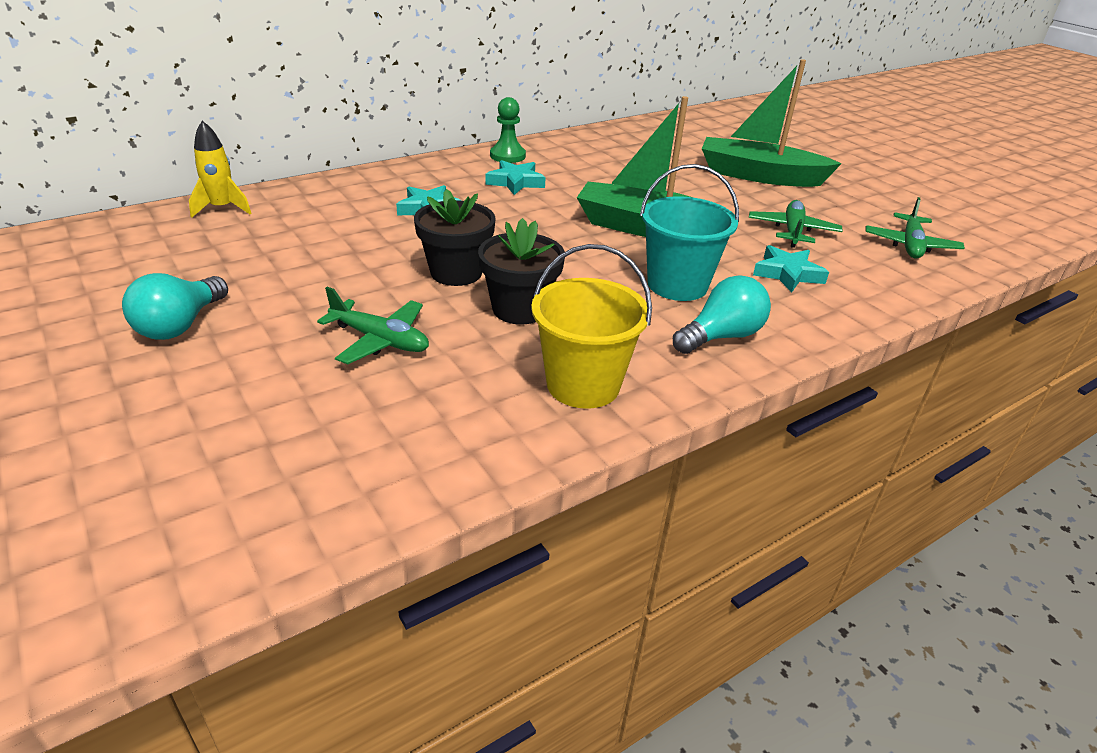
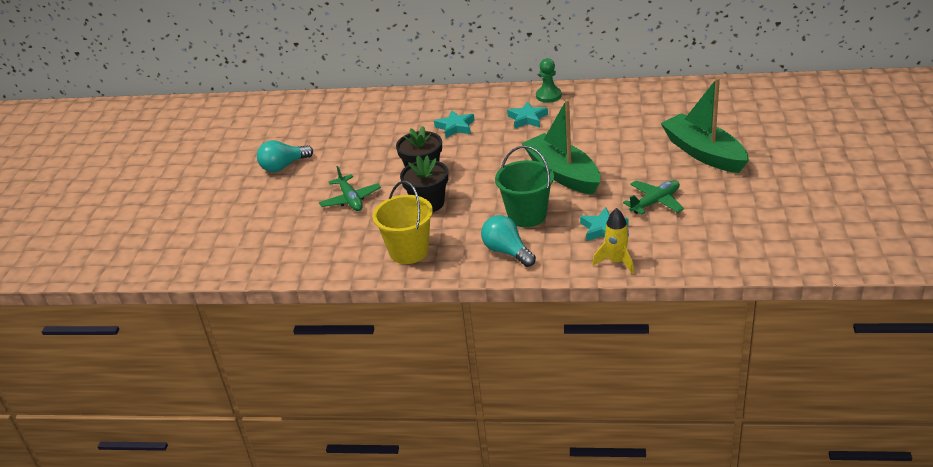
camera: 45 degrees right, 0 degrees up
(222, 208) = (356, 101): yellow rocket -> yellow rocket (616, 262)
(677, 285) = (527, 215): turquoise bucket -> green bucket
(721, 336) = (507, 251): turquoise light bulb -> turquoise light bulb turned 135 degrees counterclockwise
(910, 245) = (724, 236): green plane -> none

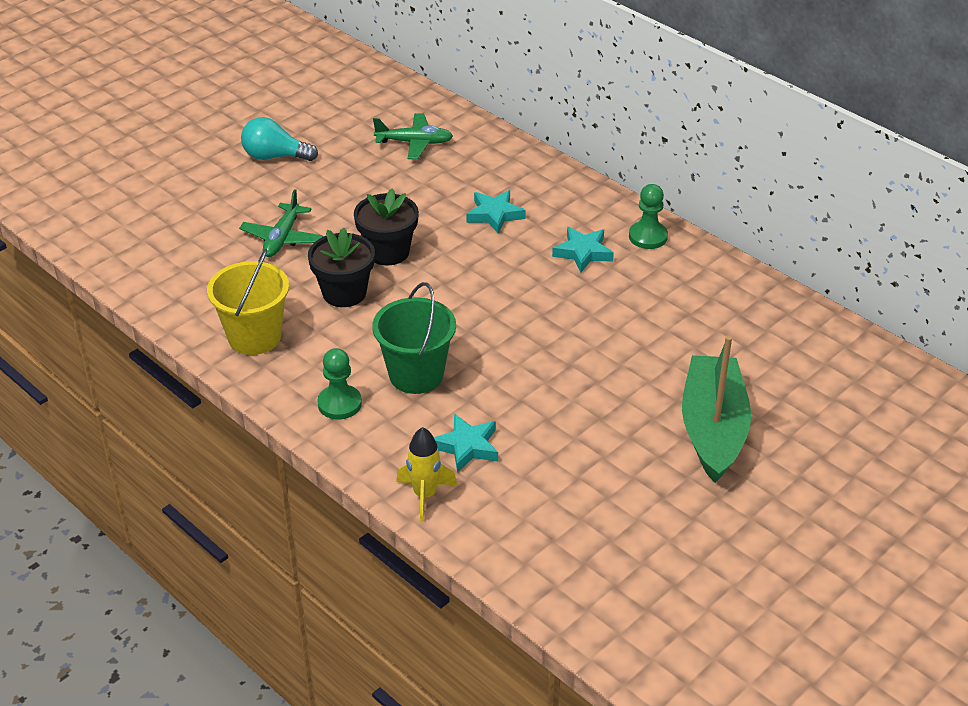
camera: 35 degrees right, 5 degrees up
(507, 251) = (339, 404): turquoise light bulb -> green pawn
(562, 174) = (522, 349): green boat -> none
(655, 202) = (567, 453): green plane -> green plane (414, 143)

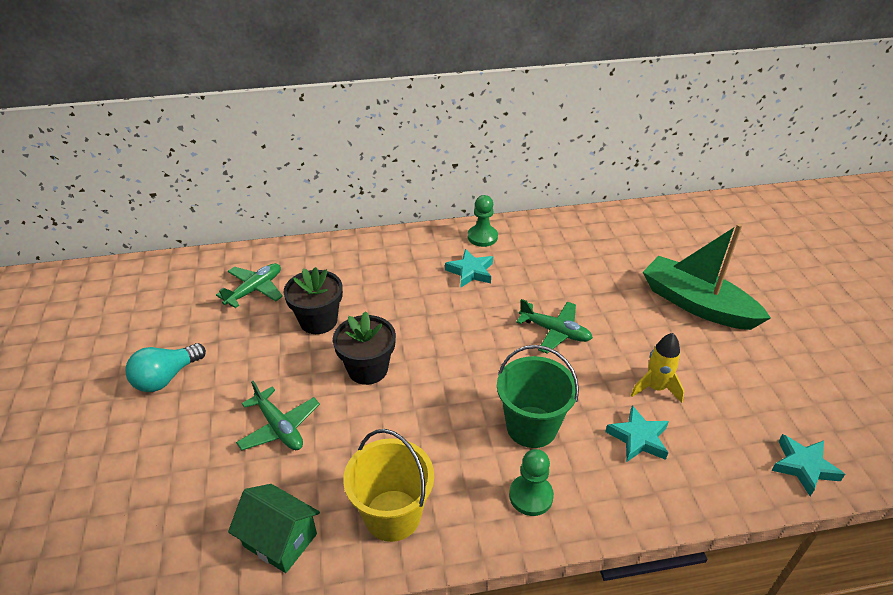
camera: 55 degrees left, 0 degrees up
(186, 293) = (280, 540): none -> green house
(344, 293) = (392, 421): black flower pot -> black flower pot (318, 321)
(425, 495) = (681, 494): yellow rocket -> yellow rocket (655, 388)
(494, 215) = (386, 291): turquoise star -> turquoise star (803, 467)
(555, 342) = (555, 332): none -> green plane

